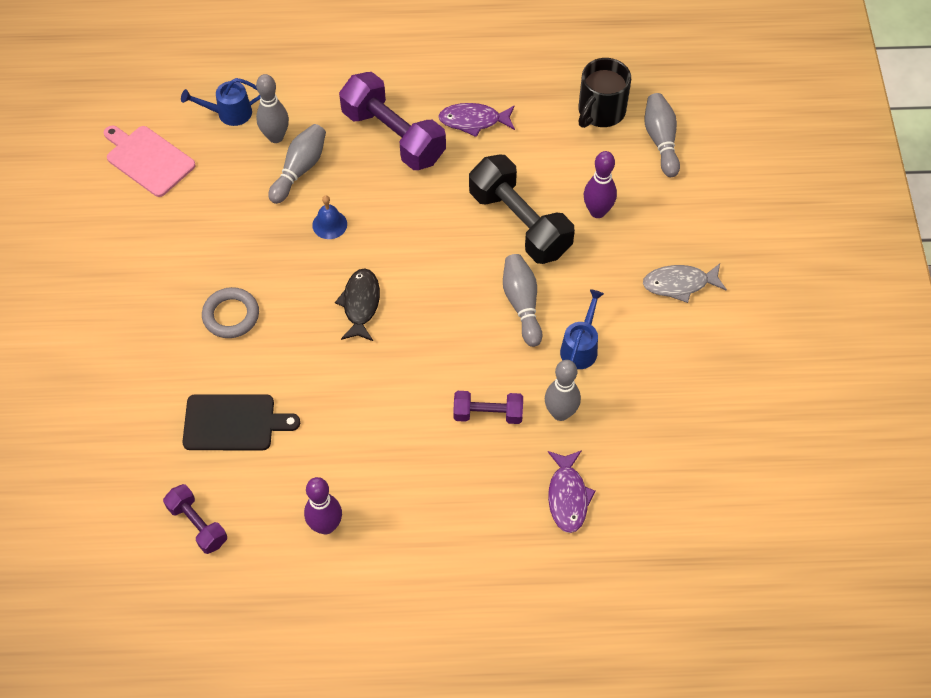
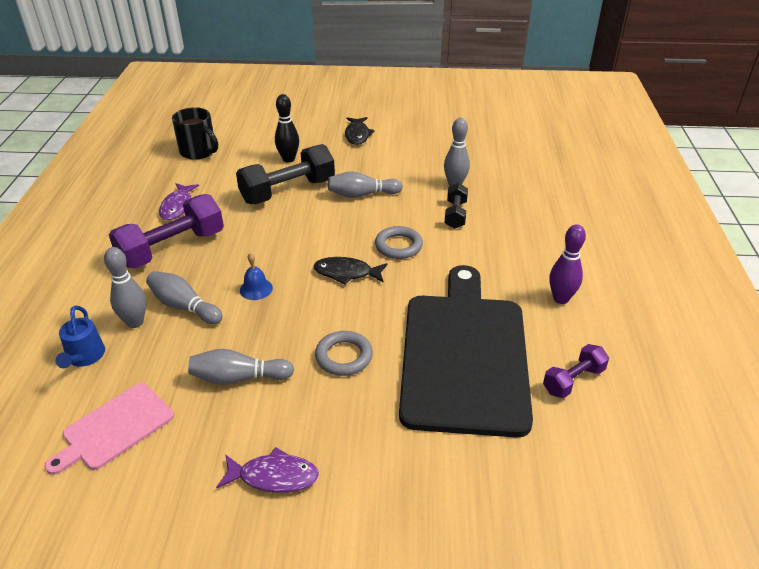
camera: 85 degrees left, 20 degrees down
(233, 422) = (464, 355): black cutting board -> black cutting board, size x2.08
(415, 352) = (398, 246): none -> grey ring
(488, 414) = (455, 215): purple dumbbell -> black dumbbell
(568, 496) = (520, 186): purple fish -> purple fish (274, 476)
(581, 347) = (402, 173): blue watering can -> none
(597, 211) = (288, 159): purple bowling pin -> black bowling pin
(661, 140) = (237, 132): grey bowling pin -> grey bowling pin (239, 378)
(679, 284) = (357, 135): grey fish -> black fish

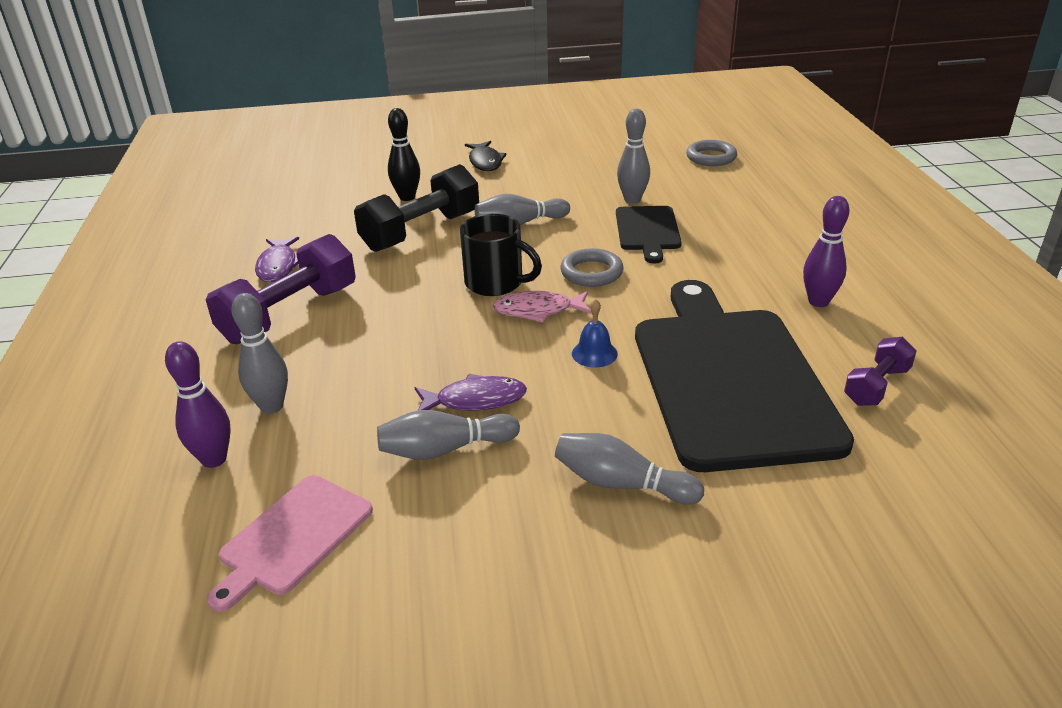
camera: 10 degrees left, 5 degrees down
(84, 358) = (214, 459): blue watering can -> purple bowling pin
(184, 306) = (334, 378): grey bowling pin -> grey bowling pin (621, 484)
(199, 152) = (282, 202): black mug -> black mug (496, 283)
(256, 289) = (425, 344): blue bell -> blue bell (594, 353)
(274, 476) = (543, 558): purple fish -> purple fish (475, 400)
(344, 356) = (576, 403): grey ring -> grey ring (711, 157)
(346, 273) = (538, 311): black fish -> pink fish
(455, 215) = (647, 231): black dumbbell -> black cutting board

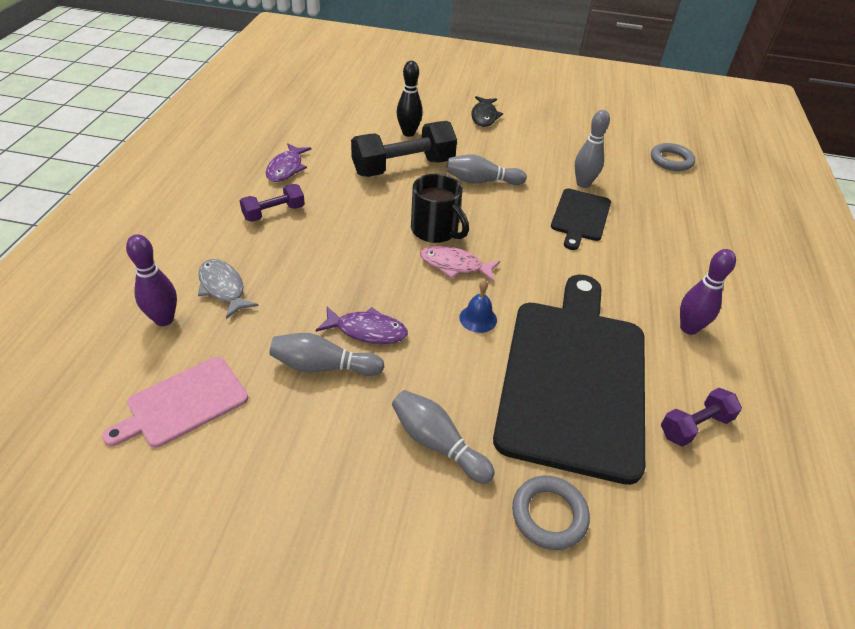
camera: 15 degrees right, 10 degrees up
(271, 406) = (223, 288): grey bowling pin -> grey fish
(290, 314) = (274, 213): purple dumbbell -> purple dumbbell, size x0.54
(591, 272) = (514, 243): grey ring -> grey ring (549, 515)

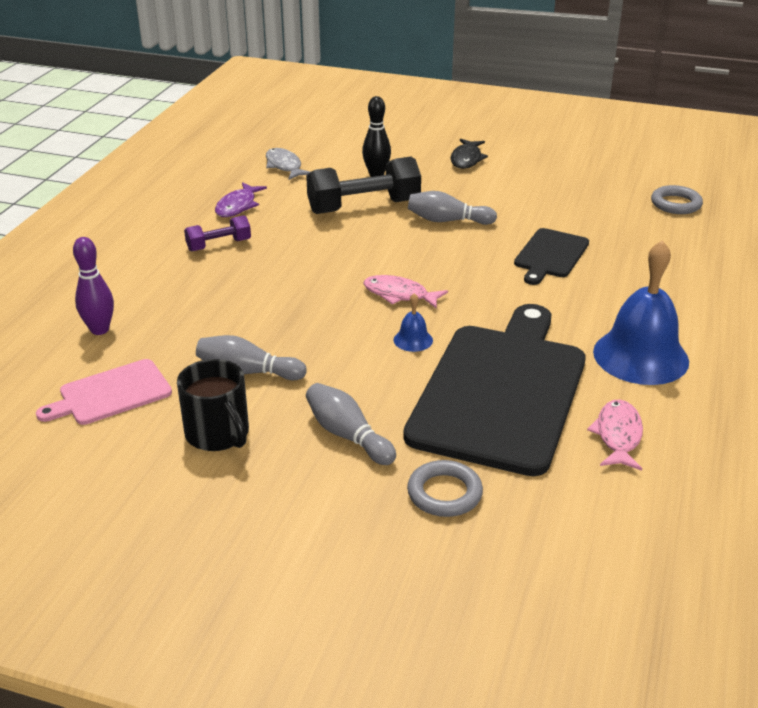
camera: 10 degrees right, 10 degrees down
(223, 288) = (159, 306): grey fish -> grey fish (284, 166)
(367, 331) = (296, 346): purple fish -> none
(435, 230) = (386, 264): black mug -> black mug (218, 434)
(583, 184) = (563, 225): grey bowling pin -> none
(688, 328) = (640, 356): purple bowling pin -> blue bell
(694, 426) = (618, 435): purple dumbbell -> pink fish

